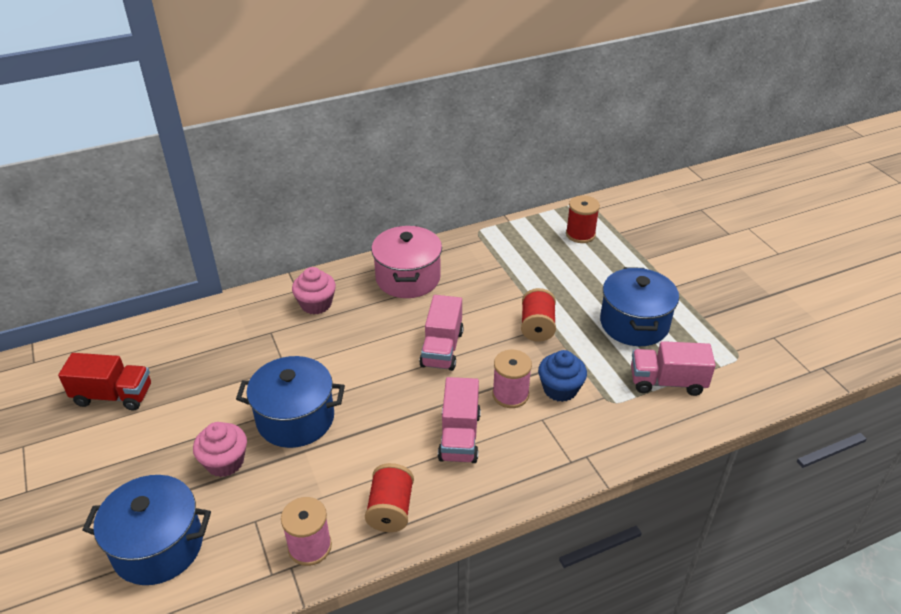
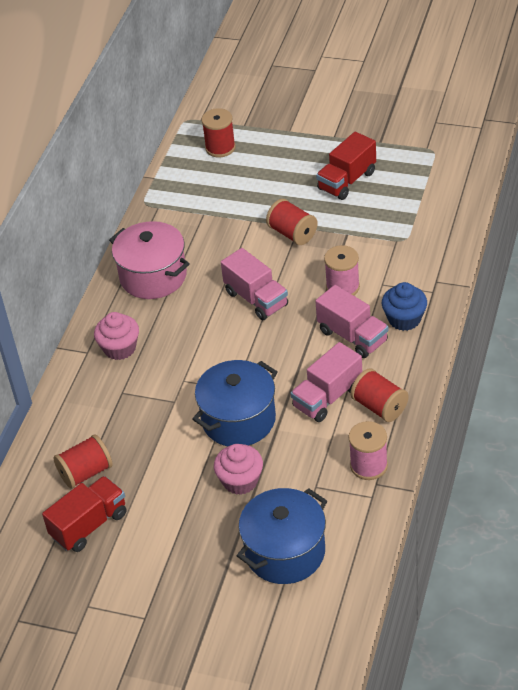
camera: 45 degrees left, 5 degrees up
(169, 361) = (86, 472): none -> red spool
(560, 389) = (365, 258): blue cupcake -> blue cupcake (404, 319)
(634, 323) = (347, 181): blue pot -> red truck
(667, 382) = (417, 201): pink truck -> pink truck (327, 397)

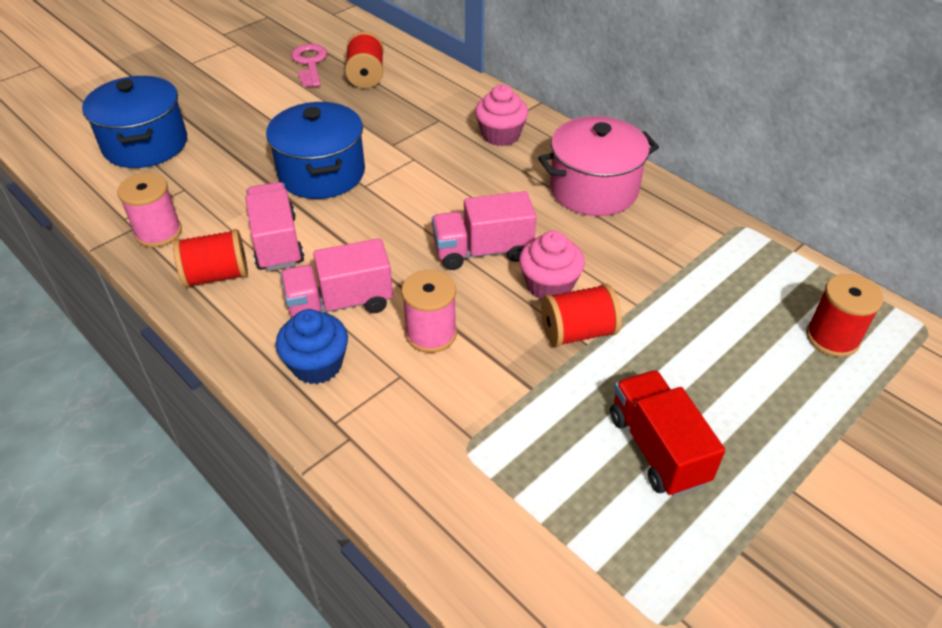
camera: 115 degrees right, 0 degrees up
(89, 525) = (310, 63): red truck -> pink key
(240, 481) = (250, 148): pink cupcake -> pink cupcake (549, 285)

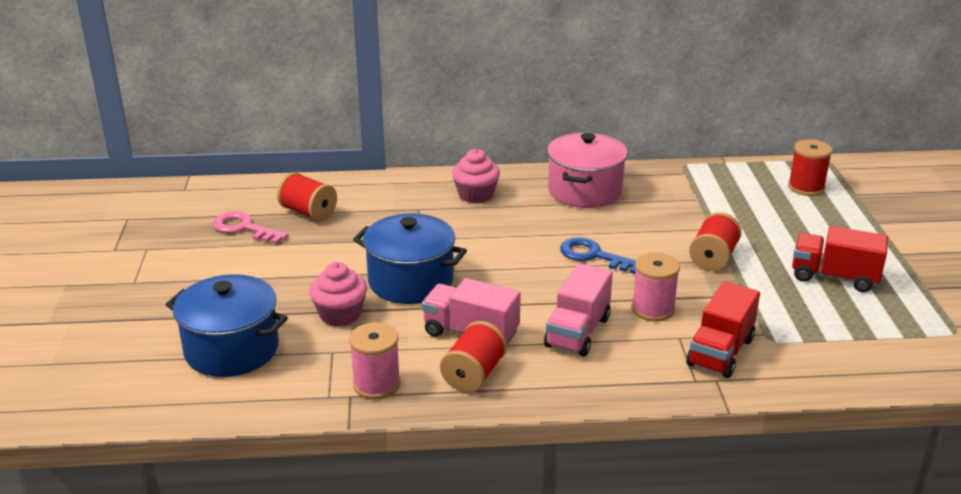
camera: 50 degrees left, 15 degrees down
(317, 365) = (631, 366): blue cupcake -> none
(402, 418) = (720, 352): none -> red truck
(482, 251) = (594, 256): pink truck -> blue key
(549, 285) = (658, 248): pink cupcake -> pink cupcake (340, 314)

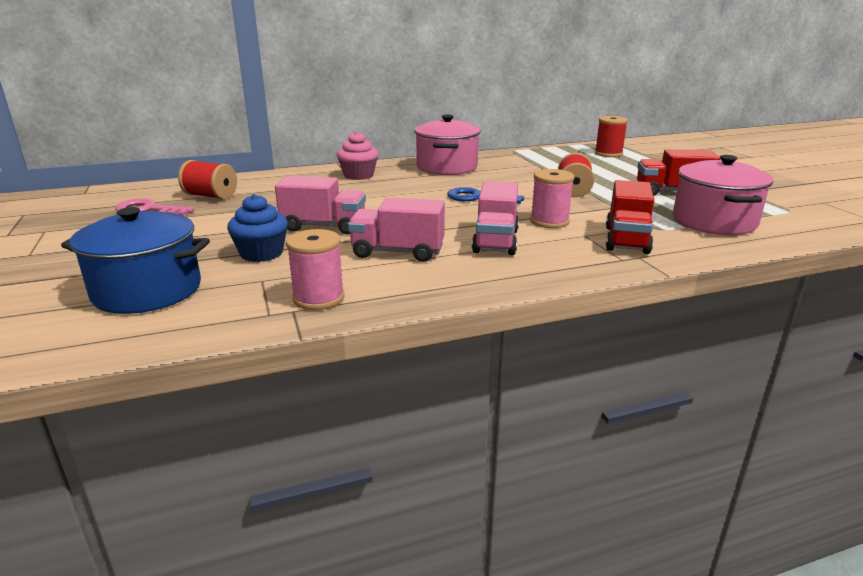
camera: 15 degrees left, 5 degrees down
(340, 314) = (261, 253): pink cupcake -> blue cupcake
(411, 281) = (324, 226): blue pot -> pink truck
(474, 374) = (416, 279): red spool -> none
(843, 338) = (714, 222): none -> pink pot

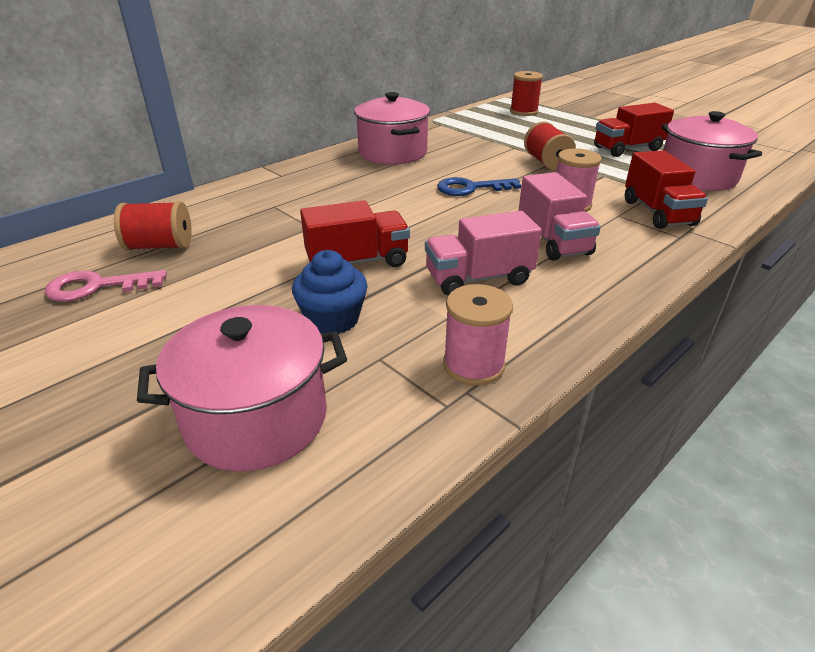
camera: 25 degrees left, 10 degrees up
(147, 291) = (256, 418): blue pot -> pink pot
(324, 226) = (357, 262): pink truck -> red truck
(358, 175) = (310, 181): pink cupcake -> none

